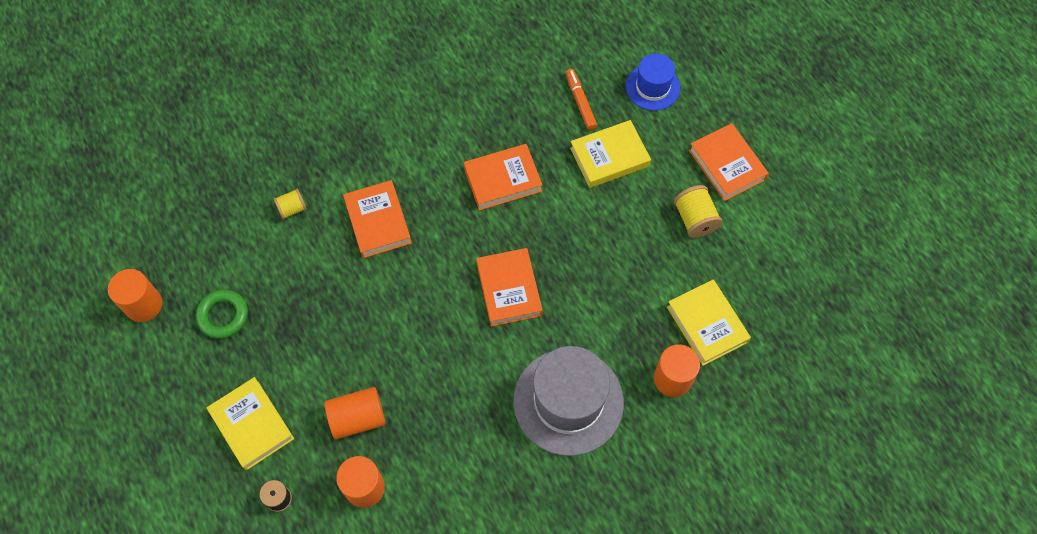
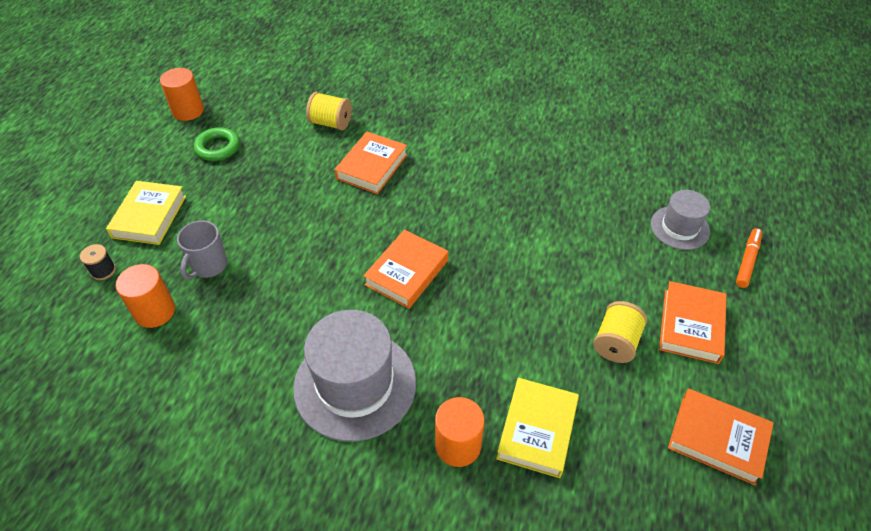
camera: 45 degrees right, 15 degrees down
(292, 209) = (331, 123): yellow spool -> yellow spool, size x1.54
(357, 418) = (209, 266): orange cylinder -> grey mug
(503, 180) = (487, 203): orange book -> orange book (717, 439)
(580, 102) = (605, 197): orange marker -> orange marker (747, 261)
(609, 157) = (588, 247): yellow book -> none
(652, 87) = (679, 228): blue hat -> grey hat

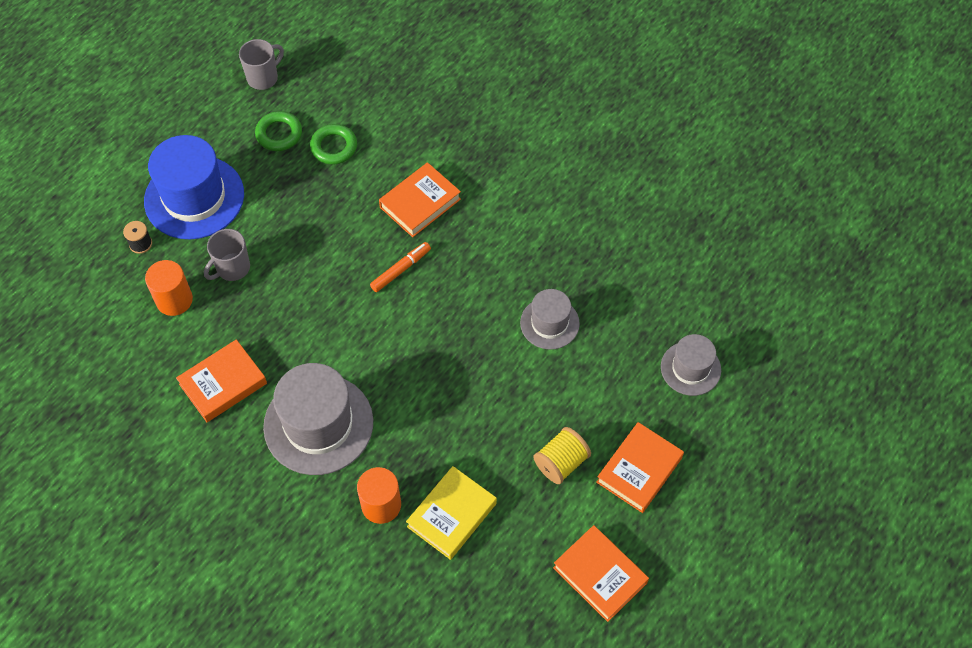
camera: 20 degrees right, 10 degrees up
(149, 216) = (194, 197): yellow book -> blue hat
(188, 111) = (263, 78): orange cylinder -> grey mug
(274, 145) = (334, 147): none -> green ring
(331, 123) = (399, 136): yellow spool -> none
(406, 272) = (405, 332): orange book -> orange book (223, 384)
(537, 227) = (549, 323): none -> grey hat
(747, 261) = (735, 425): orange marker -> orange marker (400, 269)

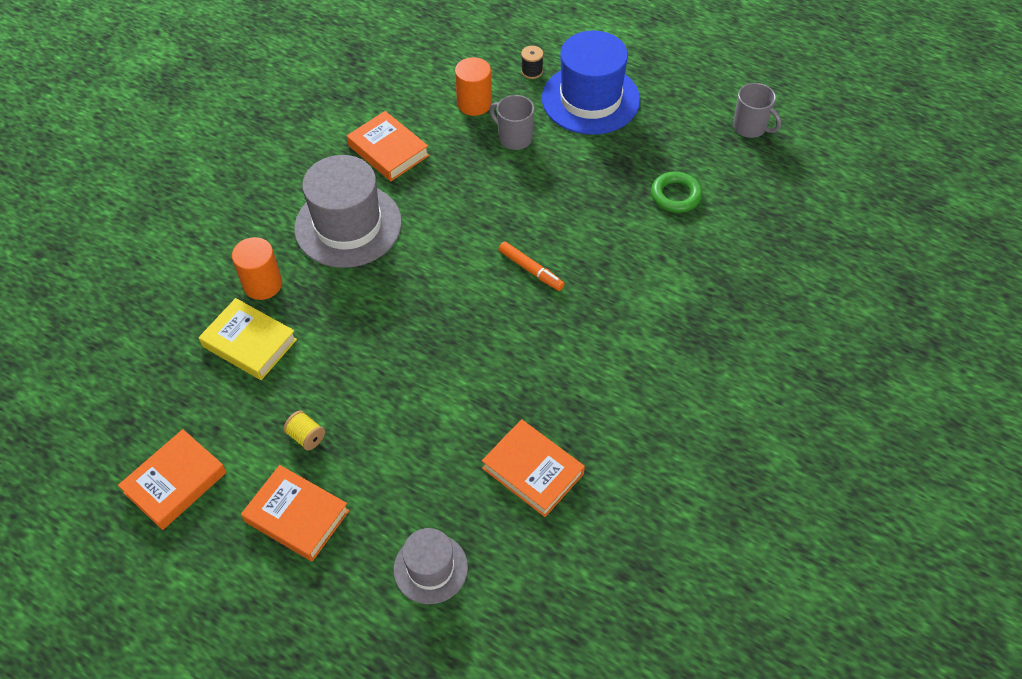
camera: 85 degrees right, 5 degrees down
(279, 134) = (681, 150): green ring -> none
(420, 203) = (618, 277): orange book -> orange book (533, 471)
(549, 323) = (479, 413): grey hat -> none
(561, 462) = (306, 437): yellow spool -> yellow spool, size x0.65

